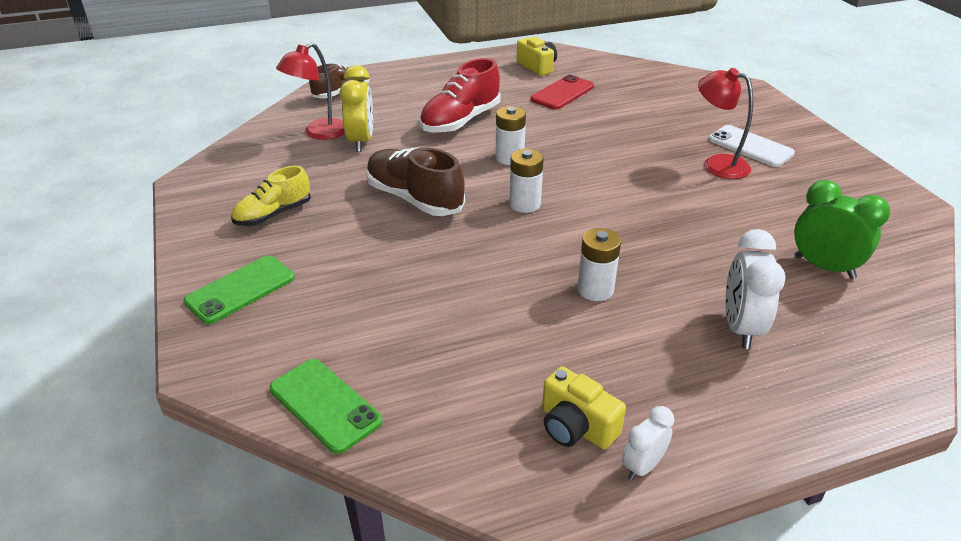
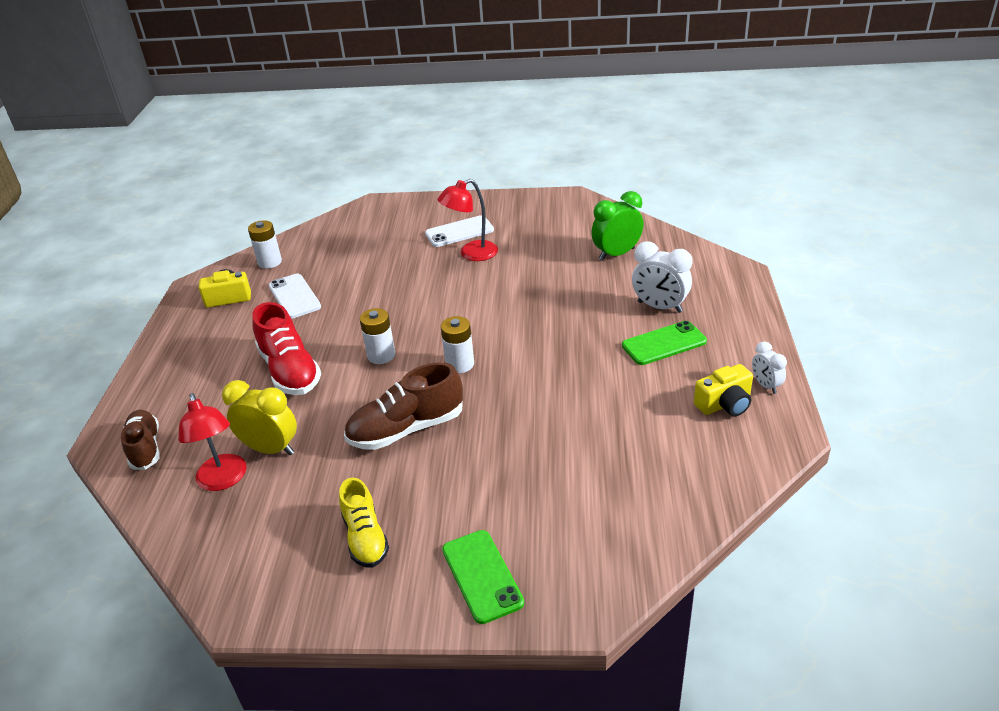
camera: 65 degrees left, 0 degrees up
(325, 405) = (661, 532): green phone -> green phone (664, 343)
(562, 93) = (294, 296): red phone -> white phone
(595, 289) = (591, 357): white battery -> white battery (269, 262)

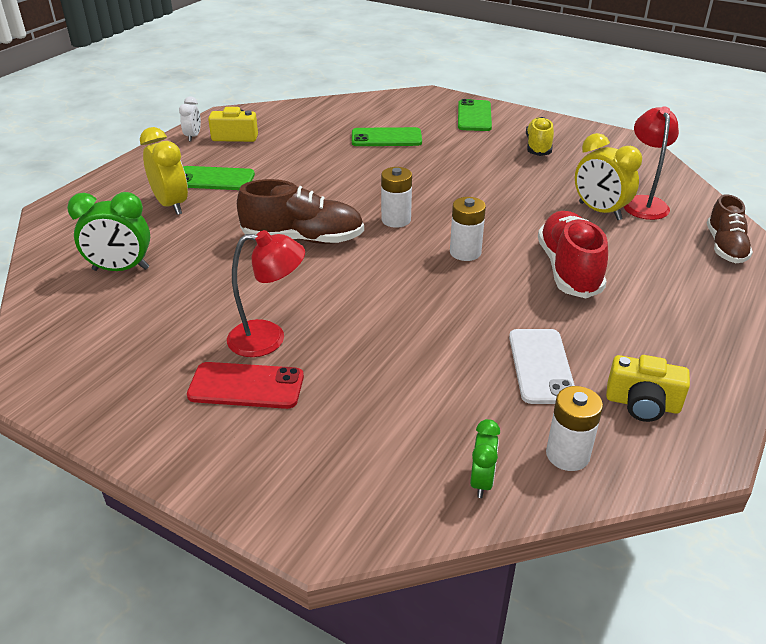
camera: 155 degrees left, 0 degrees up
(310, 239) = (481, 481): none -> green clock
(406, 429) = (476, 190): brown shoe -> brown shoe (303, 239)
(459, 232) = (246, 386): white phone -> red phone
(560, 473) = (386, 138): none -> green phone
(659, 307) = (171, 205): white clock -> yellow clock

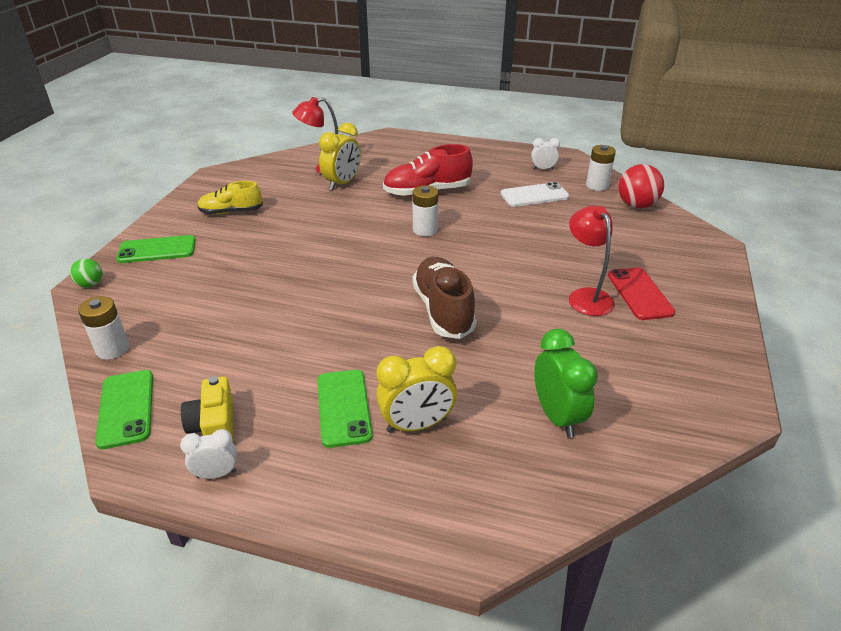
camera: 105 degrees left, 0 degrees up
(171, 205) = (417, 425): yellow clock -> yellow clock turned 150 degrees counterclockwise
(386, 138) = (215, 297): green phone -> green phone (126, 408)
(396, 220) = (389, 266): white battery -> white battery (113, 349)
(430, 95) = (90, 284): none -> green ball
(481, 481) = (636, 205): green clock -> red ball
(642, 404) = (543, 169): yellow camera -> white clock
(725, 247) = (375, 146): brown shoe -> none

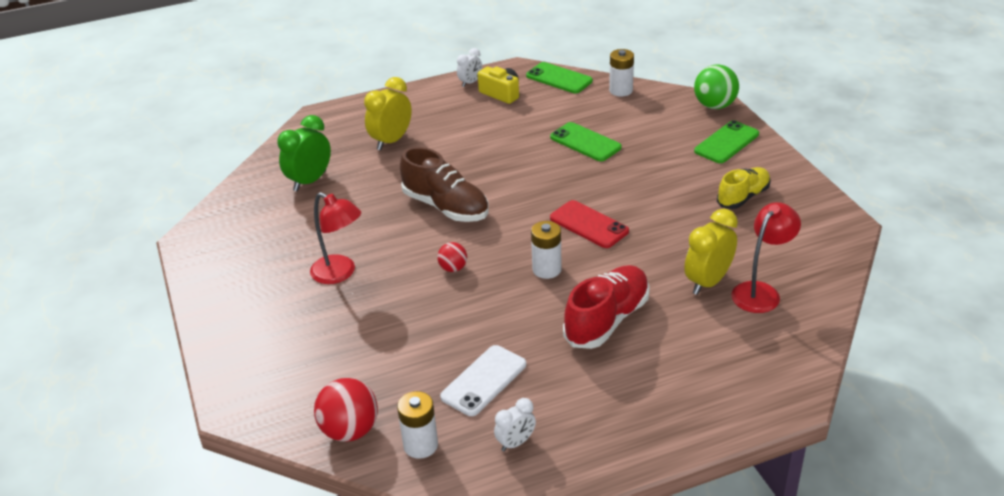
camera: 145 degrees right, 0 degrees up
(90, 284) = (714, 106): green ball -> green ball, size x1.78
(342, 183) = (708, 282): yellow clock -> yellow clock turned 45 degrees clockwise
(343, 407) = (443, 129): green phone -> green phone (585, 142)
(490, 259) = (453, 268): none -> red ball
(557, 416) = (310, 181): green clock -> green clock turned 90 degrees clockwise
(639, 294) = (293, 299): red phone -> red phone (589, 225)

